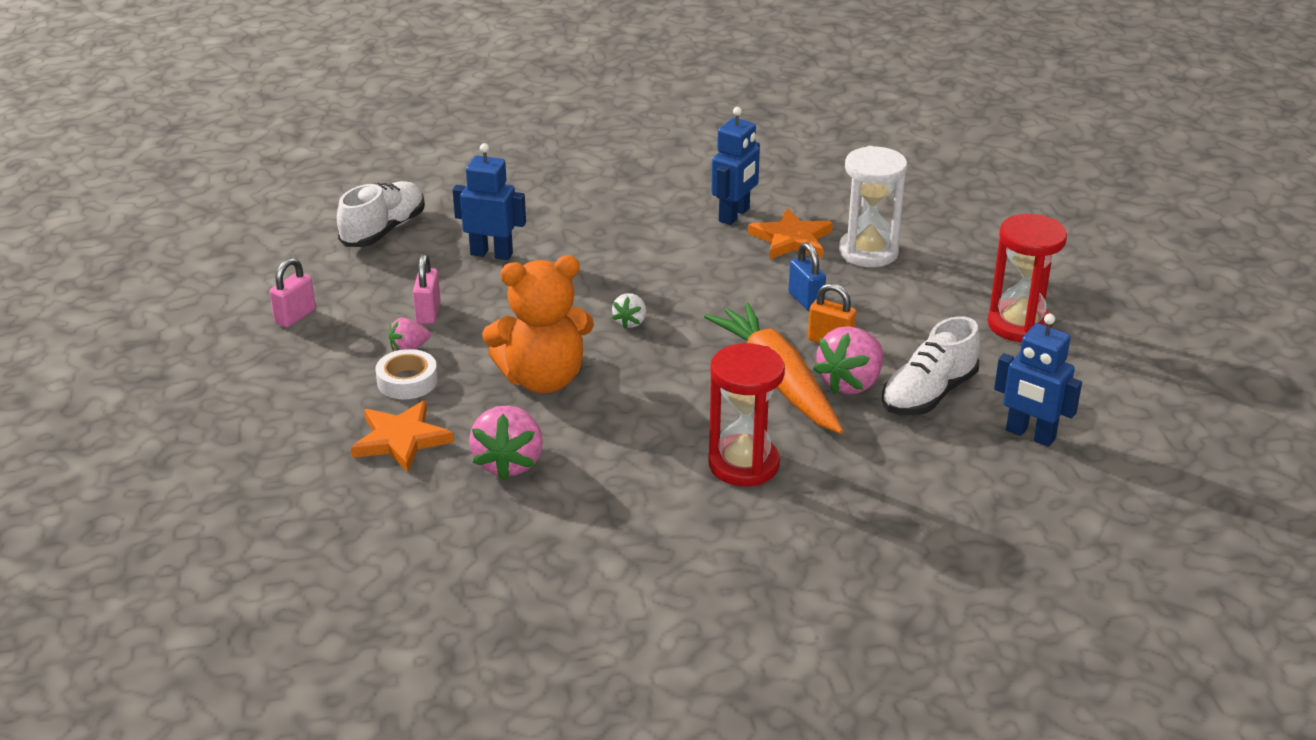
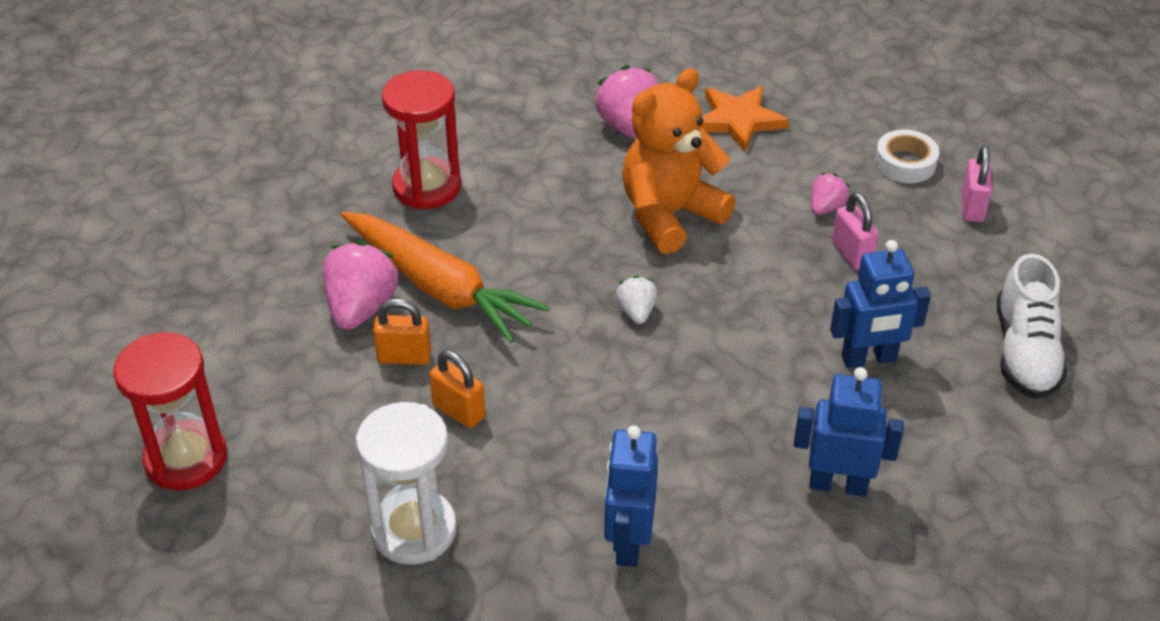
camera: 155 degrees right, 10 degrees up
(407, 381) = (790, 174): white tape -> white tape (905, 163)
(791, 239) = (526, 518): orange star -> none
(806, 300) = (459, 411): blue padlock -> orange padlock
(928, 394) = (274, 319): white shoe -> none
(1030, 435) = (157, 302): blue robot -> blue robot (838, 484)

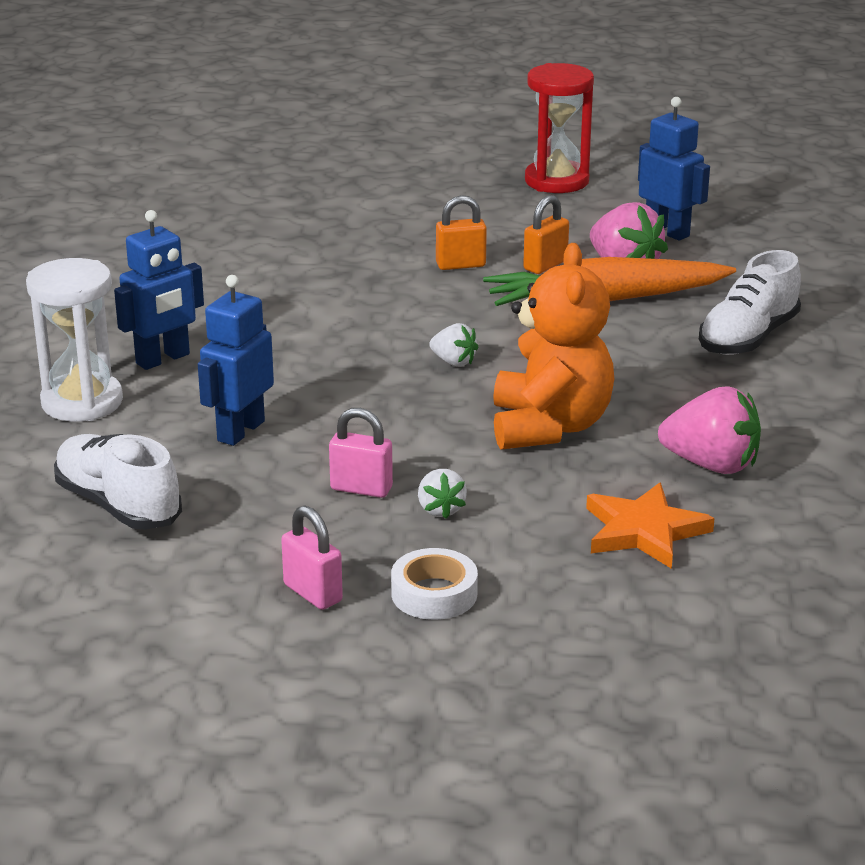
camera: 130 degrees right, 15 degrees down
(414, 530) = (383, 221): white hourglass -> white hourglass (82, 402)
(427, 187) = (747, 338): red hourglass -> white shoe
(628, 542) = (255, 274): blue robot -> blue robot (667, 231)
(826, 207) = (440, 509): pink strawberry -> white strawberry

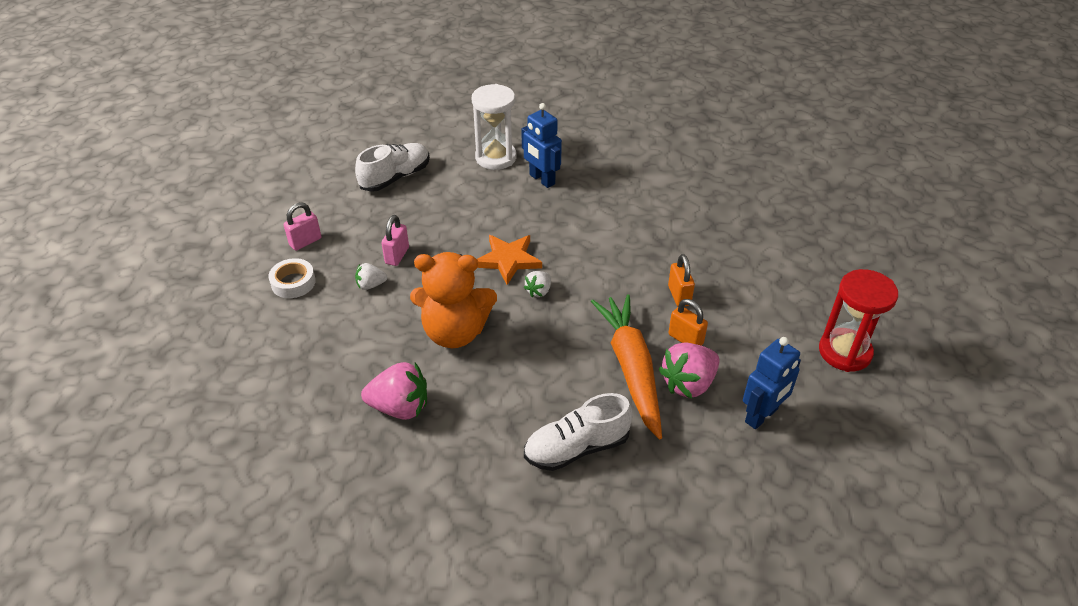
camera: 90 degrees right, 15 degrees up
(240, 431) = (462, 211): blue robot -> none
(644, 531) = (332, 368): orange star -> orange star (508, 260)
(711, 465) = (400, 407): pink strawberry -> pink strawberry turned 105 degrees counterclockwise
(747, 338) = (576, 448): white shoe -> white shoe turned 60 degrees counterclockwise

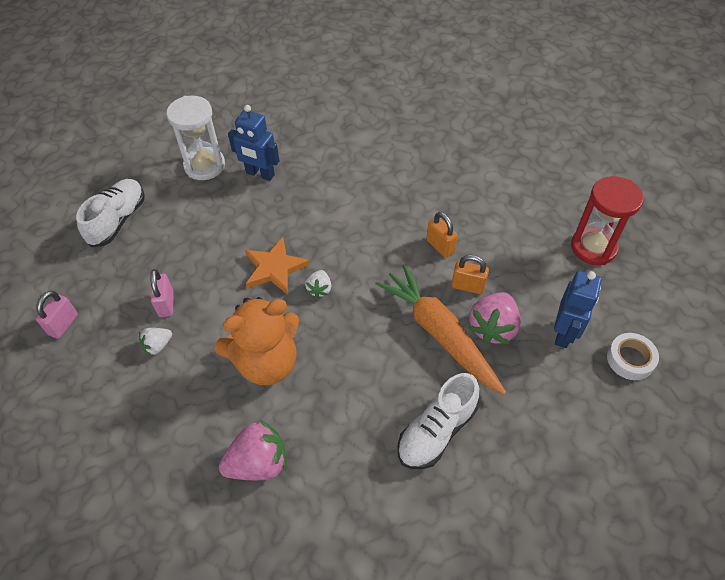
camera: 25 degrees left, 10 degrees up
(293, 282) = (76, 375): white tape -> white tape (630, 359)

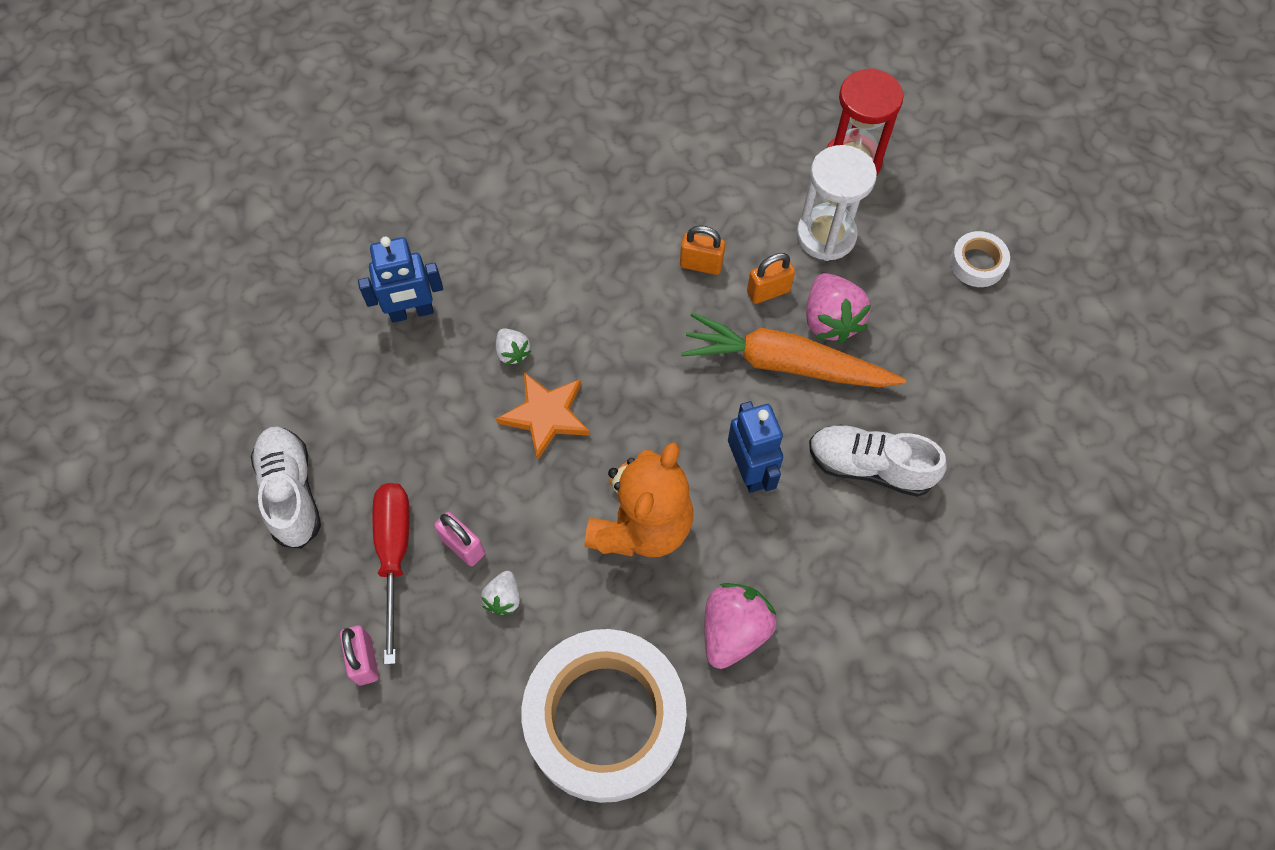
camera: 40 degrees left, 10 degrees up
(131, 283) = (394, 555): none -> red screwdriver
(140, 453) = (605, 719): none -> white tape
(205, 166) = (329, 348): white hourglass -> white hourglass (826, 235)
(319, 289) = (619, 404): white strawberry -> white strawberry (512, 352)
(436, 431) = (869, 466): white shoe -> white shoe turned 105 degrees clockwise
(564, 333) = (899, 278): blue robot -> blue robot (749, 470)

